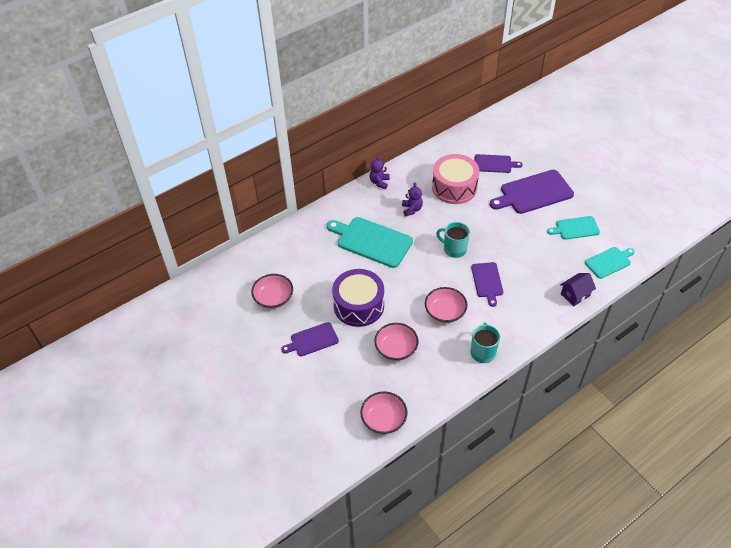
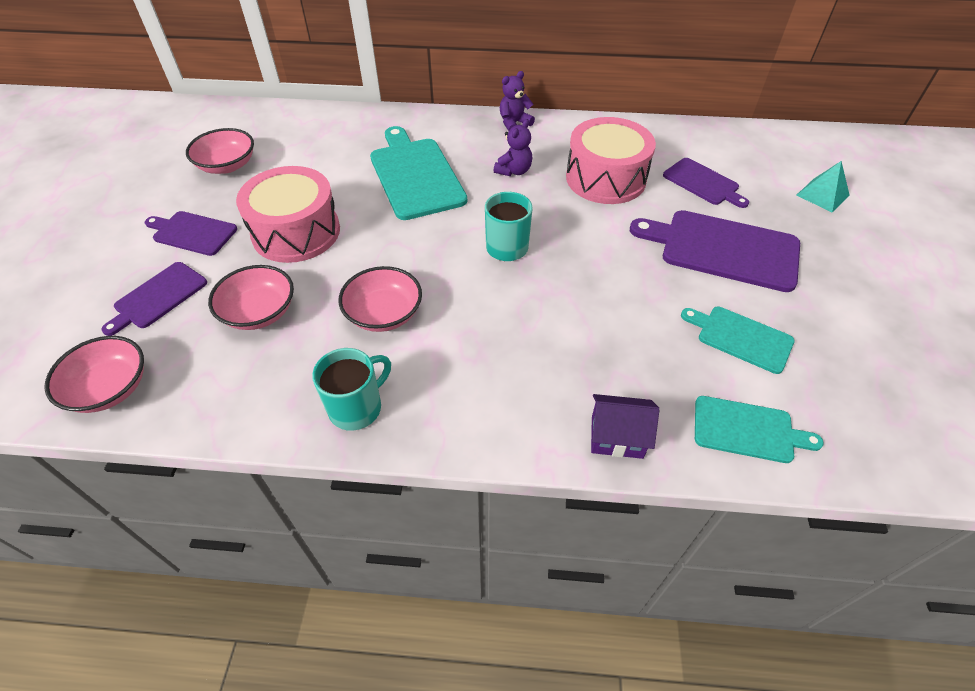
camera: 40 degrees right, 0 degrees up
(359, 305) = (296, 232): purple drum -> pink drum
(487, 281) = (497, 316): purple cutting board -> purple cutting board (158, 297)
(543, 140) = (822, 195): none -> turquoise pyramid

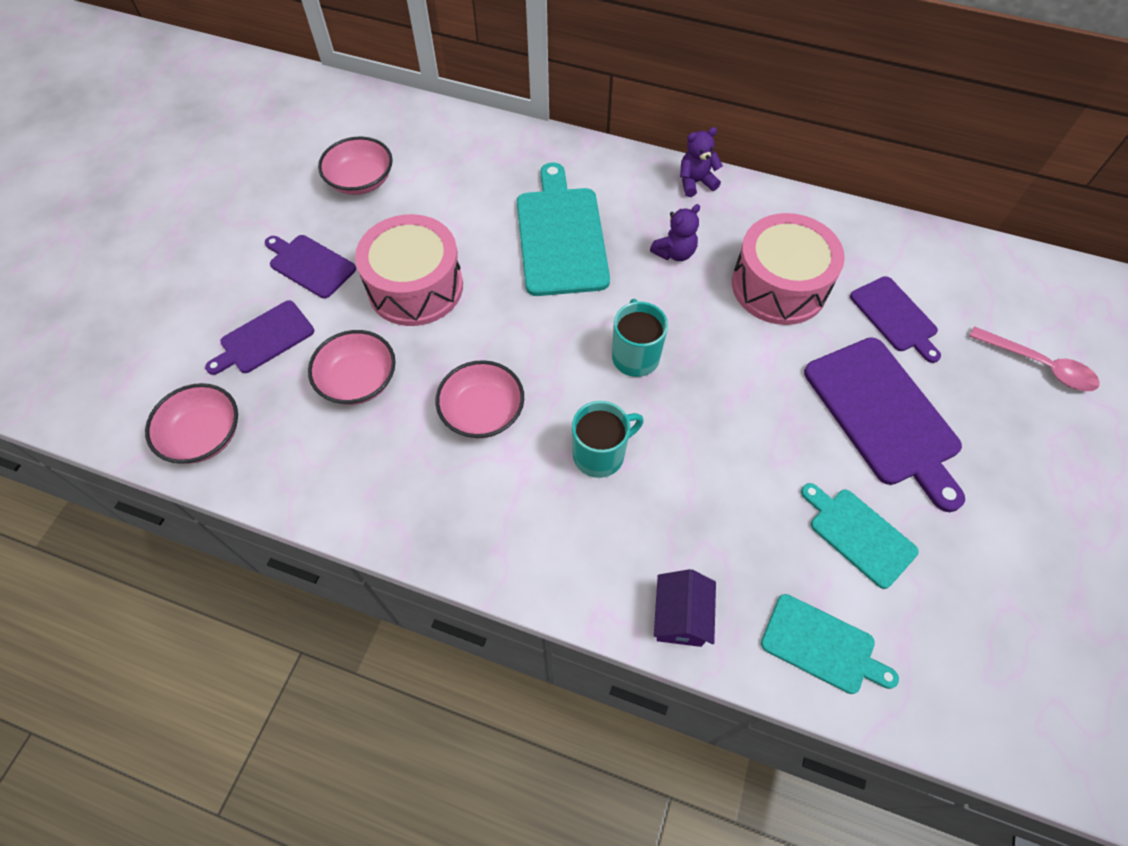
camera: 15 degrees right, 10 degrees up
(357, 408) = (430, 516): turquoise mug -> turquoise mug (600, 454)
(617, 437) = (680, 617): purple house -> purple house turned 75 degrees clockwise
(723, 249) = (884, 415): purple cutting board -> purple cutting board turned 150 degrees counterclockwise
(822, 195) = (1039, 365): turquoise pyramid -> pink spoon

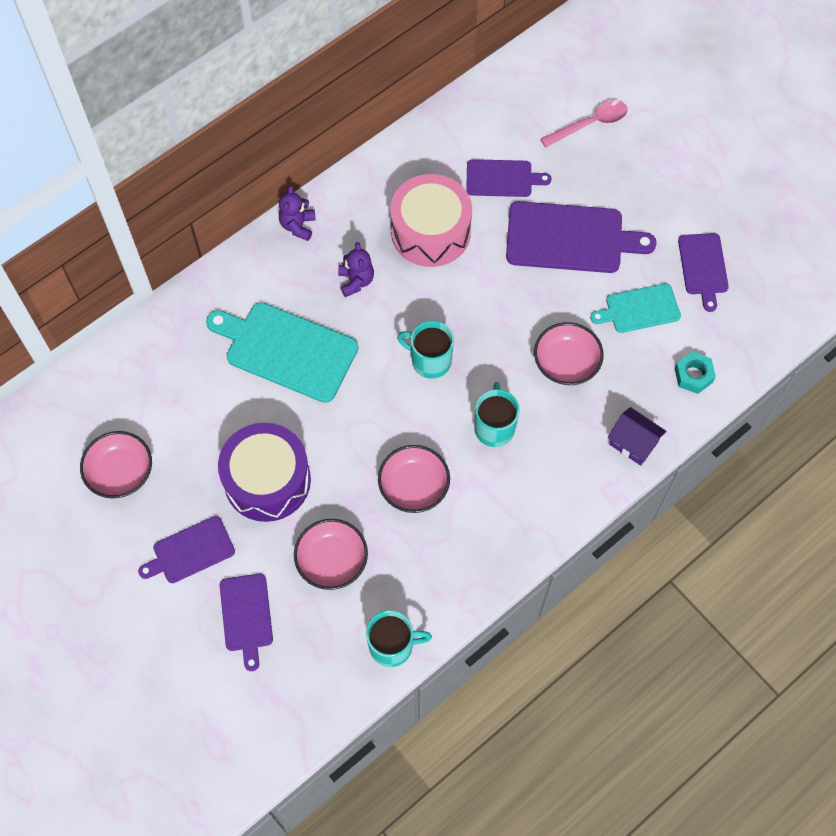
camera: 60 degrees left, 5 degrees up
(204, 435) = (313, 693): pink bowl -> pink bowl (566, 363)
(288, 482) = (392, 646): none -> turquoise mug
(415, 287) = (267, 480): pink drum -> purple drum
(822, 645) = (693, 375): turquoise cutting board -> turquoise nut
(976, 582) = (703, 267): none -> purple cutting board

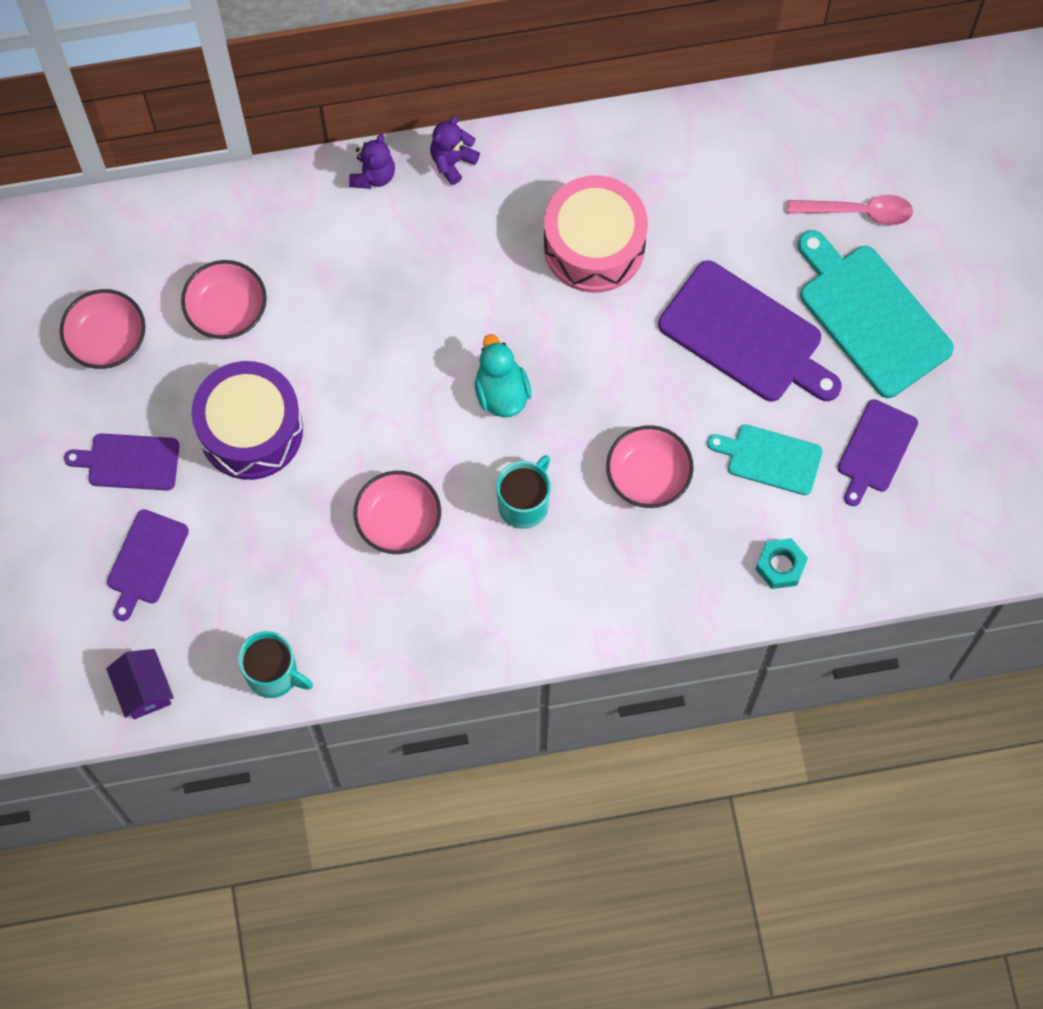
camera: 30 degrees right, 5 degrees up
(287, 350) = (355, 298): turquoise cutting board -> turquoise cutting board (871, 316)
(332, 561) = (266, 552): pink bowl -> pink bowl (227, 310)
(356, 281) = (477, 259): purple teddy bear -> purple teddy bear (373, 175)
(430, 360) = (501, 392): turquoise mug -> turquoise duck
(502, 178) = (714, 225): purple cutting board -> none
(633, 443) = (663, 604): purple house -> purple house (144, 690)

